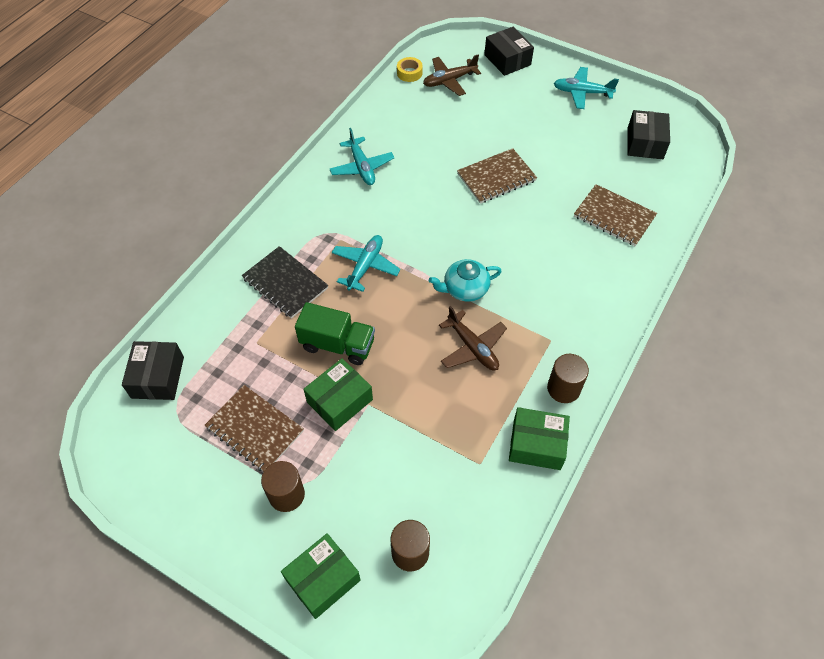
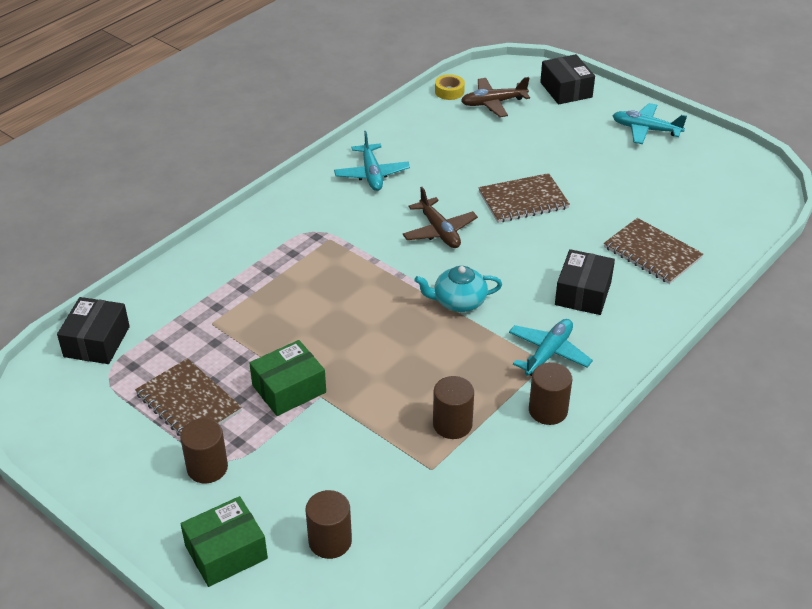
camera: 10 degrees right, 15 degrees down
(285, 283) = (258, 272): black notebook -> none
(337, 344) = (300, 336): green truck -> none
(365, 266) = (351, 267): turquoise plane -> turquoise plane (548, 353)
(472, 347) = (453, 358): brown plane -> brown plane (439, 231)
(487, 415) = (452, 424): none -> brown cylinder
(536, 444) = (502, 460): green box -> none
(645, 143) = (708, 186): black box -> black box (583, 293)

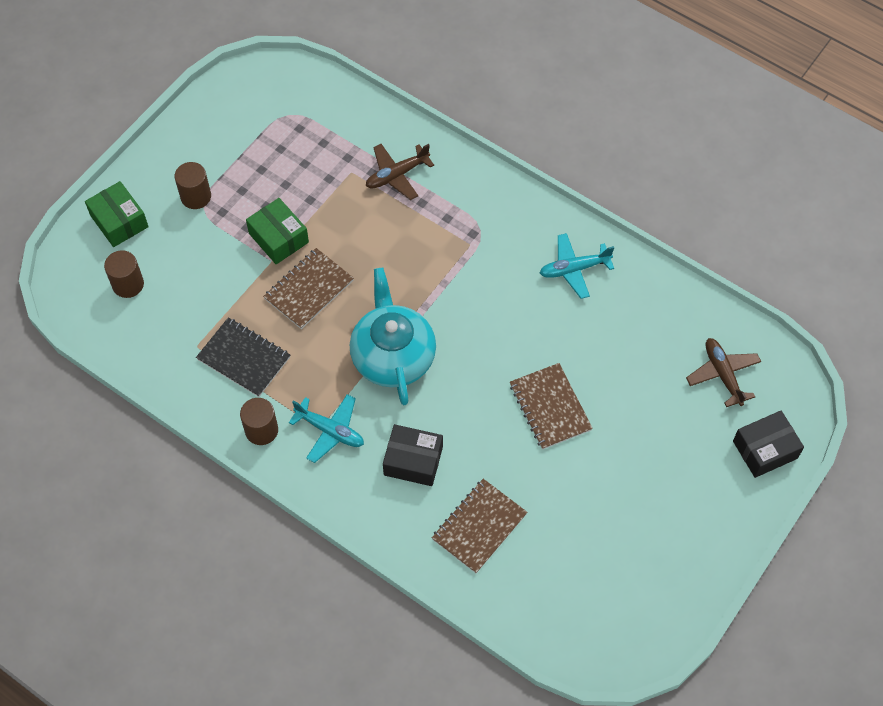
camera: 85 degrees right, 20 degrees up
(97, 341) = (324, 99): black box -> none
(188, 403) = (261, 173): brown notebook -> brown notebook (309, 290)
(439, 231) = (492, 334): brown plane -> brown plane (397, 175)
(449, 91) = (737, 330): yellow tape -> none
(452, 424) = (243, 358): brown cylinder -> black notebook
(458, 301) = (393, 356): turquoise teapot -> turquoise teapot, size x1.76
(646, 130) = (698, 533): turquoise plane -> none

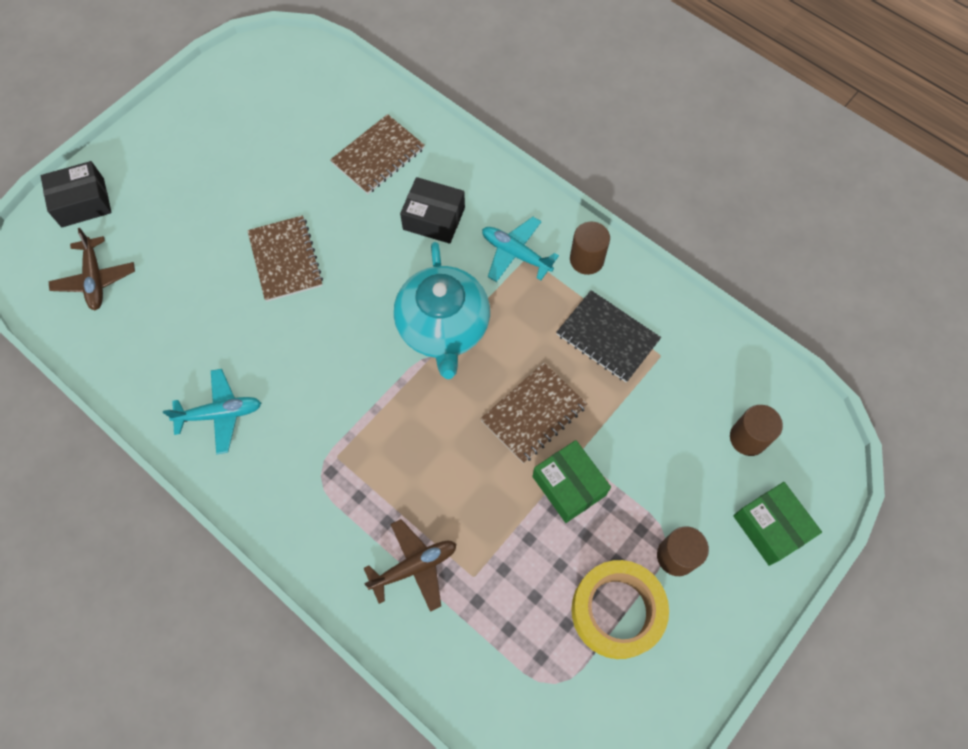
camera: 175 degrees left, 5 degrees up
(243, 159) = (616, 611): none -> yellow tape

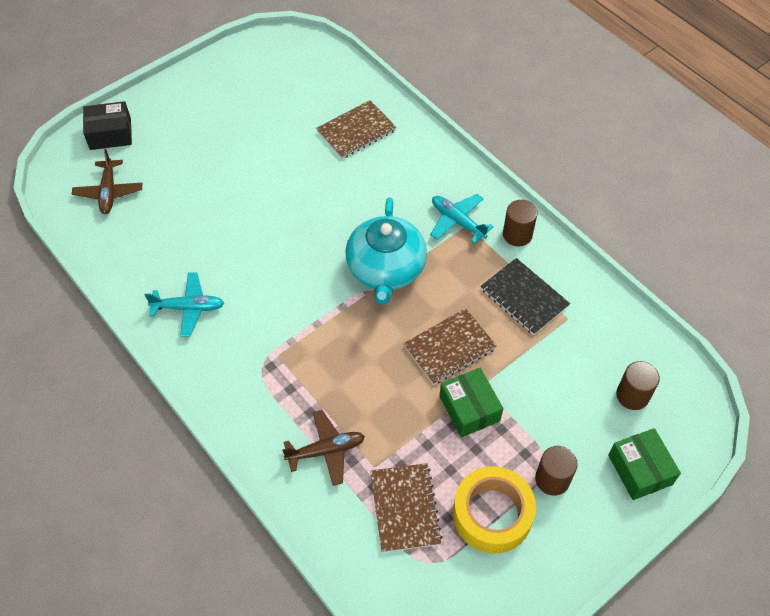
camera: 10 degrees right, 10 degrees down
(285, 259) = (265, 199): brown notebook -> brown notebook (405, 508)
(434, 218) = (393, 185): black box -> none

